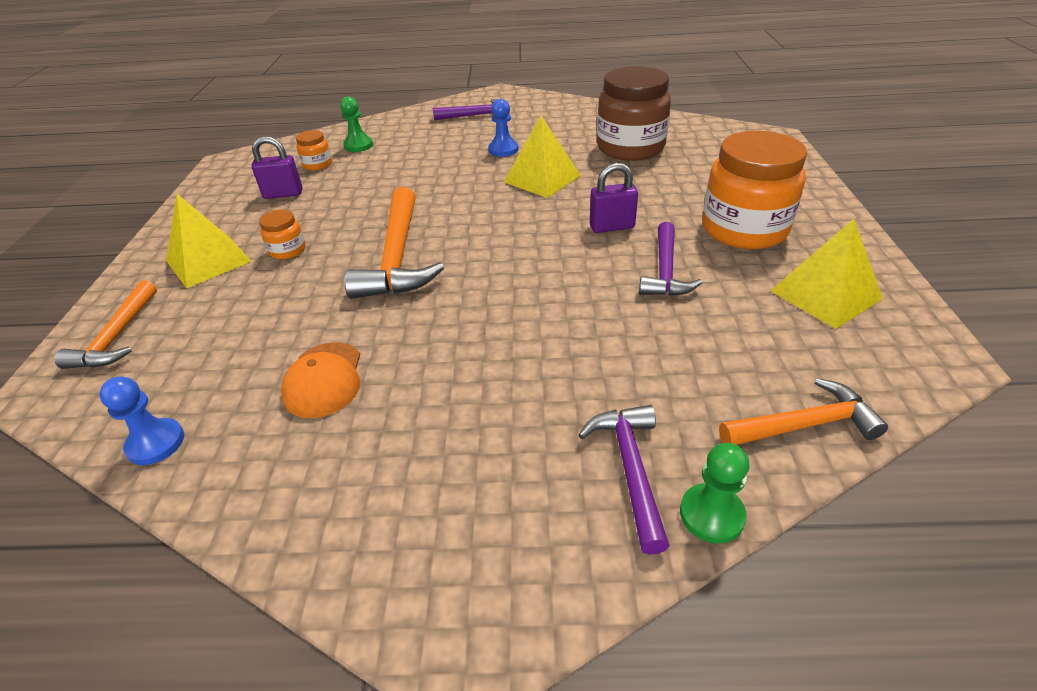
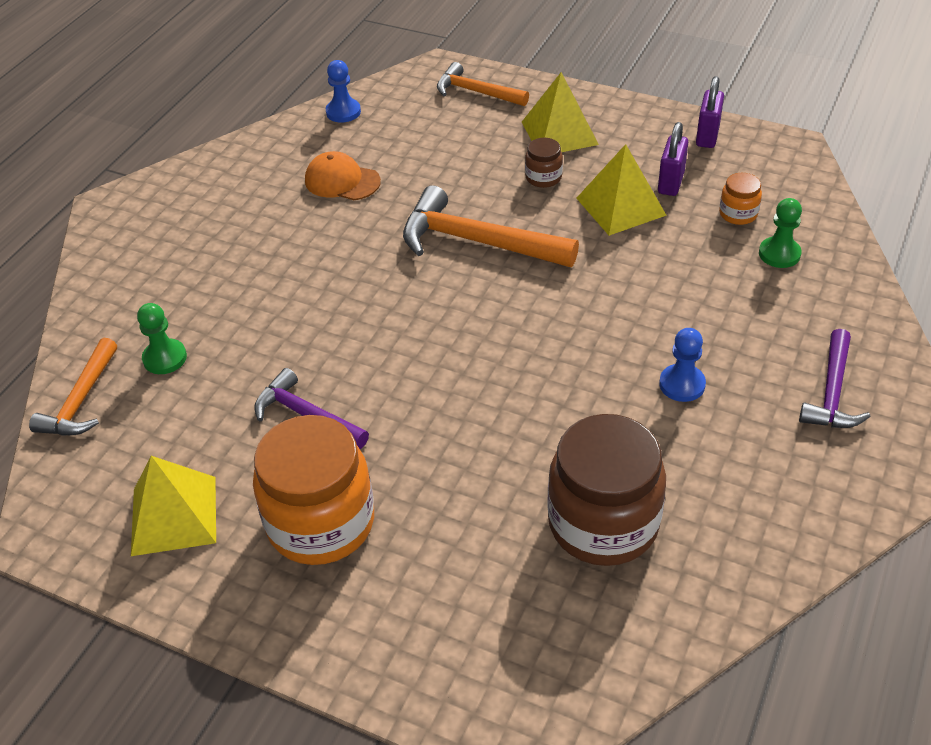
camera: 115 degrees right, 5 degrees up
(287, 250) = (543, 177): orange jar -> brown jar
(542, 178) = (569, 394): yellow pyramid -> yellow pyramid (620, 206)
(612, 227) = (414, 411): purple padlock -> purple padlock (707, 136)
(630, 469) = (136, 298): purple hammer -> none
(711, 514) = (76, 318): green pawn -> green pawn (165, 358)

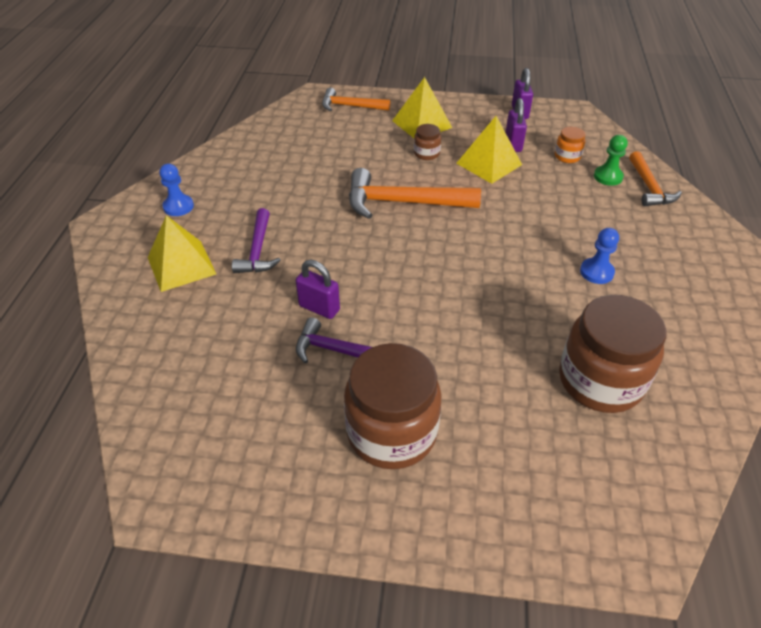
camera: 20 degrees left, 0 degrees up
(81, 400) = (142, 379): orange hammer -> orange hammer (649, 187)
(165, 358) = (201, 331): green pawn -> none
(174, 515) = (266, 456): yellow pyramid -> yellow pyramid (181, 265)
(308, 359) = (319, 308): none -> purple padlock
(321, 523) = (391, 432): orange jar -> brown jar
(342, 181) = (282, 178): orange cap -> none
(343, 112) = (260, 132): blue pawn -> blue pawn (178, 206)
(832, 392) = (694, 258): purple hammer -> purple hammer (258, 250)

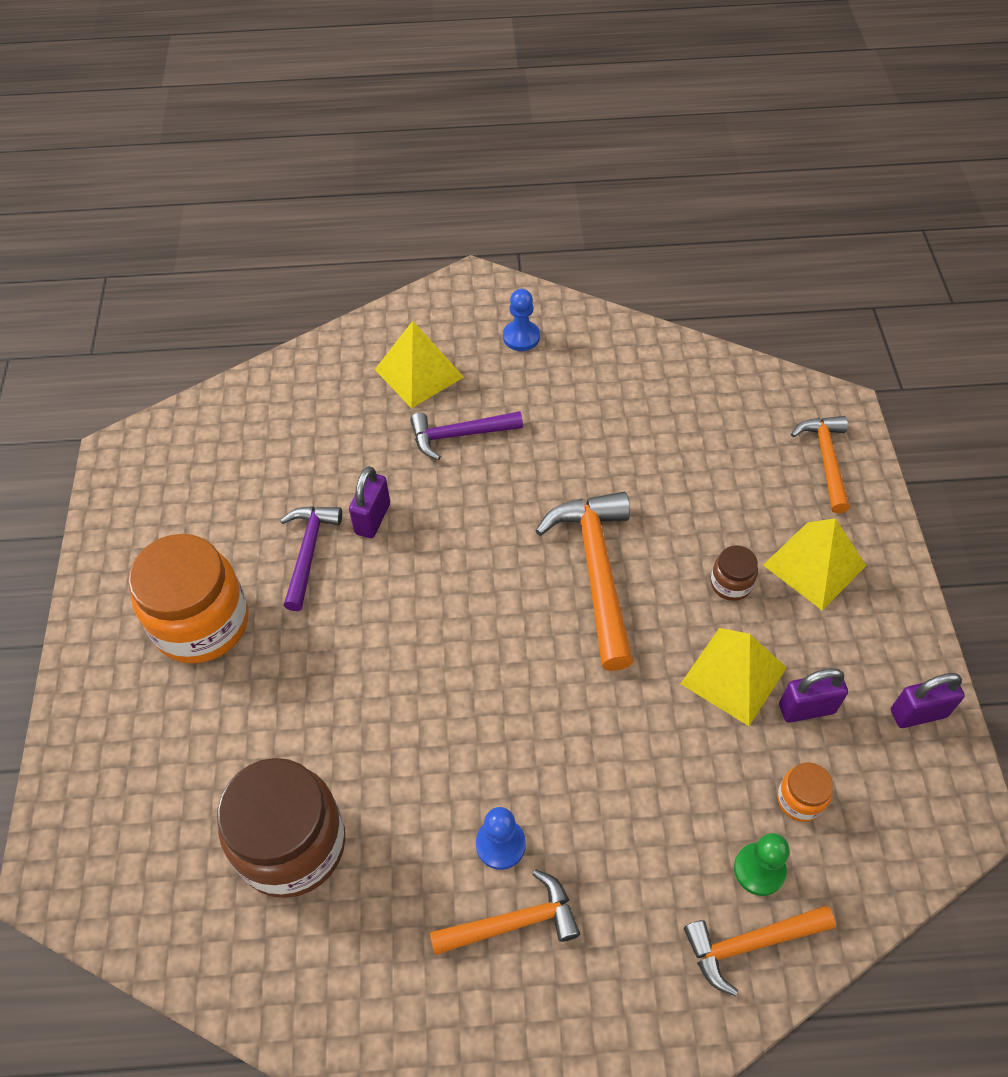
camera: 80 degrees right, 10 degrees up
(391, 432) = (201, 623): brown jar -> orange jar
(647, 273) = (513, 922): none -> orange hammer

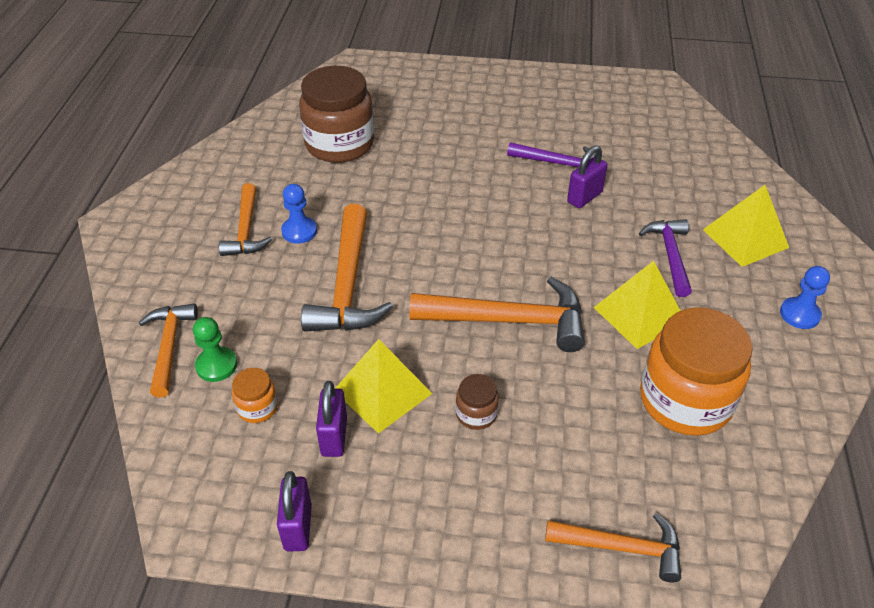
camera: 100 degrees right, 10 degrees down
(201, 623) = (508, 115): orange jar -> orange jar (685, 400)
(372, 518) = (584, 197): purple padlock -> purple padlock turned 75 degrees counterclockwise
(586, 753) = (347, 285): none -> orange hammer
(814, 565) = (483, 491): yellow pyramid -> yellow pyramid (639, 314)

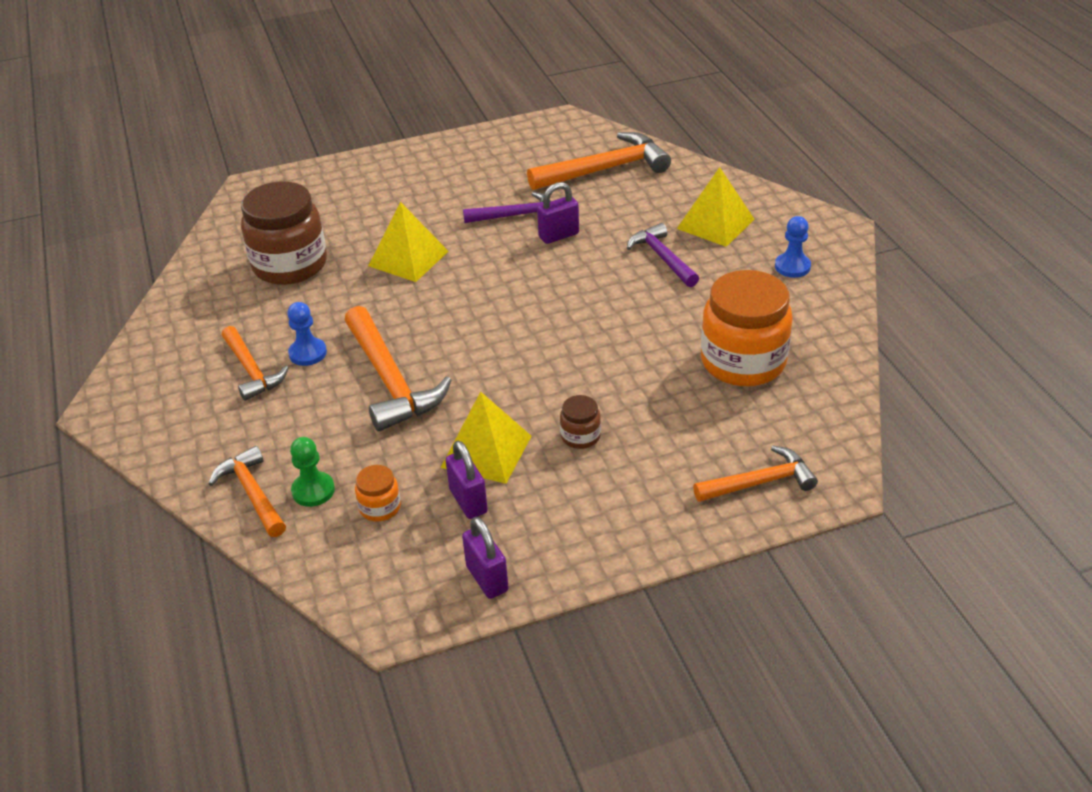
camera: 25 degrees left, 5 degrees down
(508, 320) = (559, 356): orange hammer -> orange hammer (605, 169)
(584, 197) = (558, 236): purple padlock -> purple padlock turned 45 degrees clockwise
(639, 314) = (666, 312): yellow pyramid -> yellow pyramid (408, 258)

